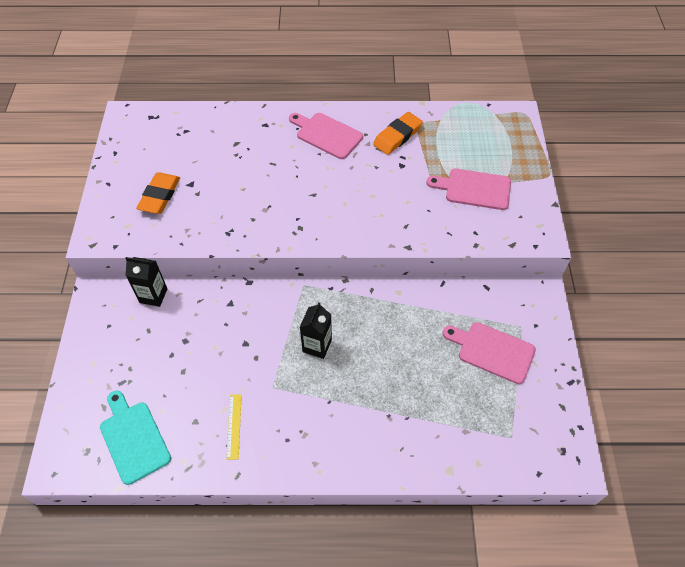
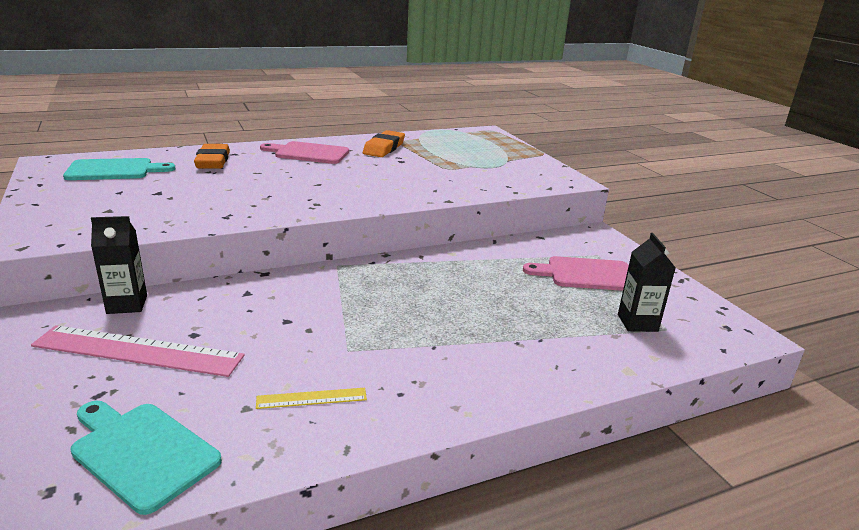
camera: 25 degrees left, 30 degrees down
(150, 348) = (138, 351): none -> pink ruler
(160, 196) = (117, 204): orange eraser -> orange eraser (213, 161)
(168, 139) = (114, 170): none -> turquoise cutting board
(234, 426) = (312, 398): yellow ruler -> yellow ruler turned 75 degrees counterclockwise
(317, 346) = (385, 305): black carton -> black carton (637, 323)
(474, 189) = (484, 165): pink cutting board -> none

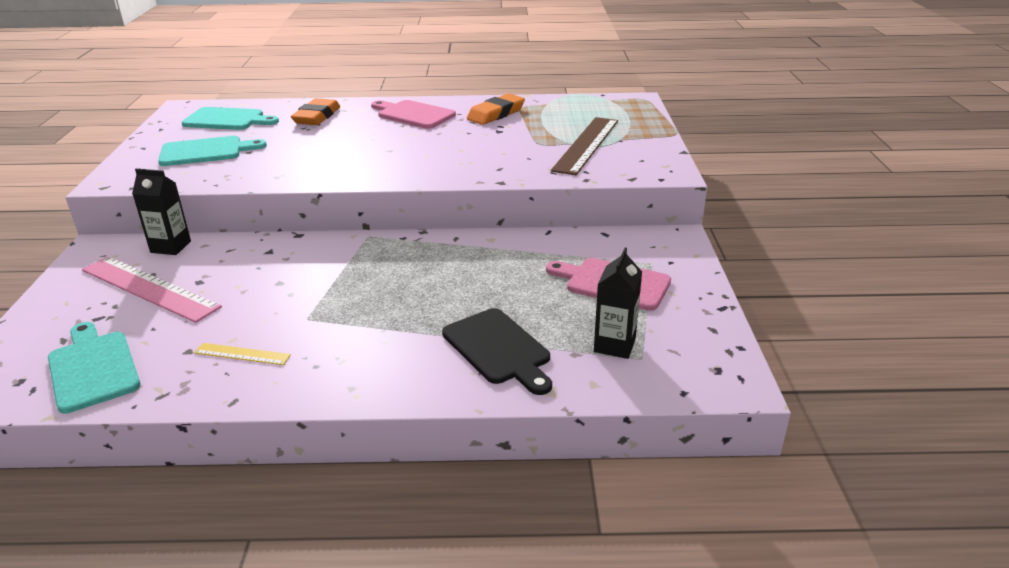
camera: 25 degrees right, 5 degrees up
(119, 201) = (206, 151): none -> turquoise cutting board
(486, 166) = (586, 145): none -> brown ruler
(551, 344) = (498, 349): none -> black cutting board

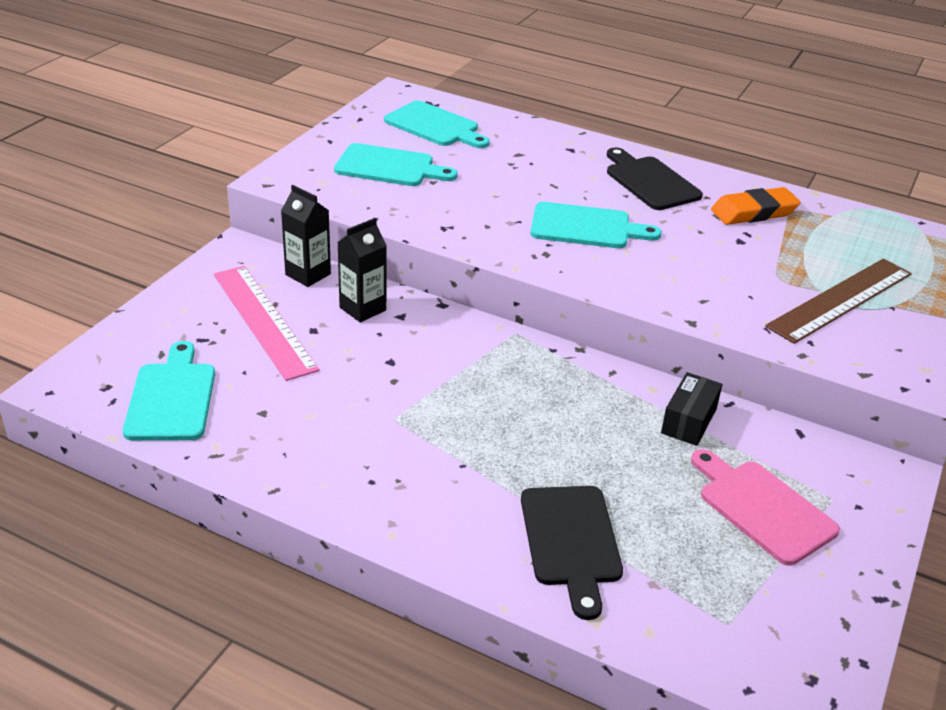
camera: 25 degrees right, 5 degrees up
(242, 354) = (310, 437): yellow ruler -> none
(317, 117) = (535, 151): orange eraser -> none
(386, 149) = (586, 227): none -> turquoise cutting board
(413, 114) = (650, 181): pink cutting board -> black cutting board
(529, 250) = (689, 421): none -> black box
(614, 345) = (707, 593): black carton -> black carton (362, 309)

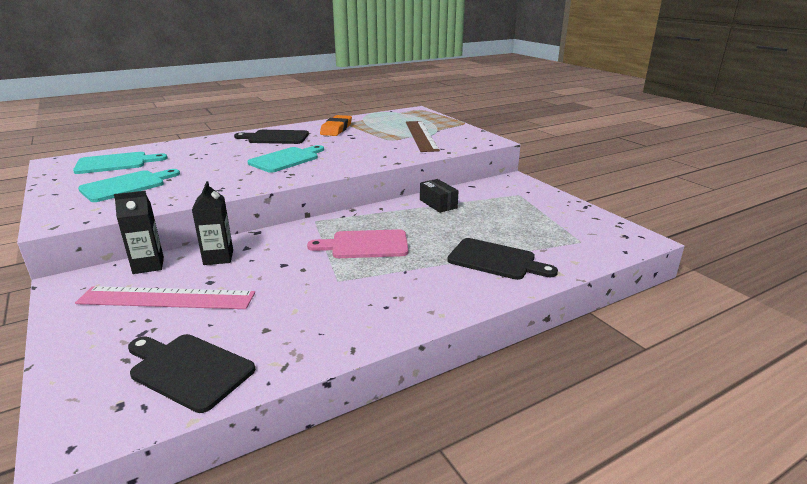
camera: 55 degrees left, 10 degrees down
(172, 398) = (188, 369): turquoise cutting board -> black cutting board
(762, 508) = (512, 209): pink cutting board -> pink cutting board (365, 245)

